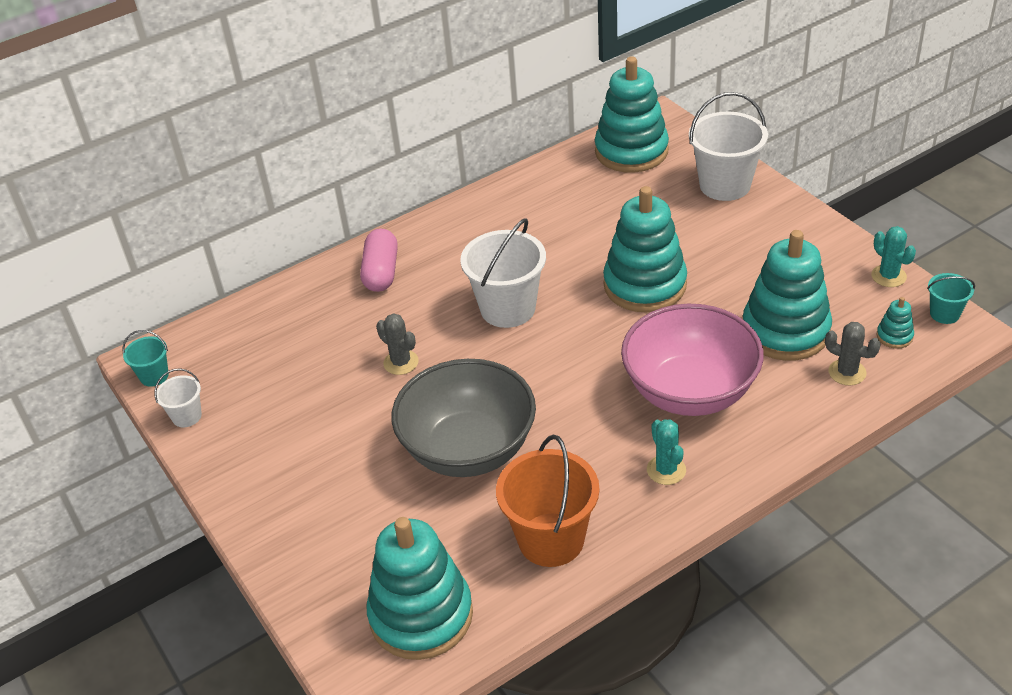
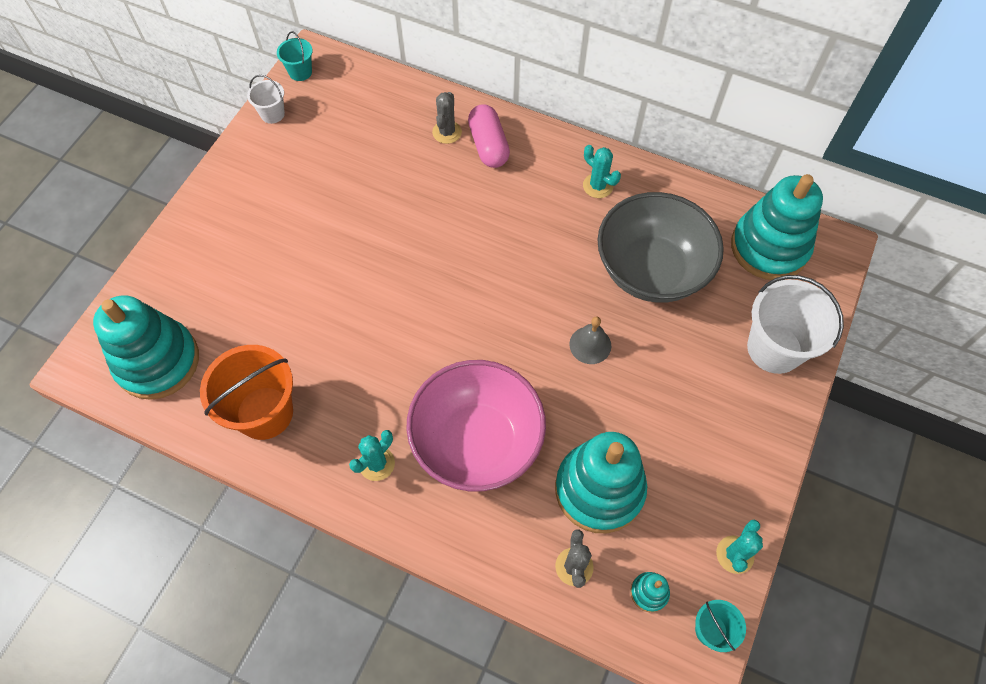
camera: 55 degrees right, 20 degrees up
(381, 272) = (488, 145): pink capsule -> pink capsule turned 75 degrees counterclockwise
(401, 362) = (396, 214): grey cactus -> grey cactus (447, 132)
(468, 449) = (328, 309): grey bowl -> grey bowl (651, 270)
(488, 221) = (598, 186): none -> turquoise cactus
(508, 308) = (498, 255): white bucket -> none
(645, 285) = (590, 345): turquoise stacking toy -> grey bell

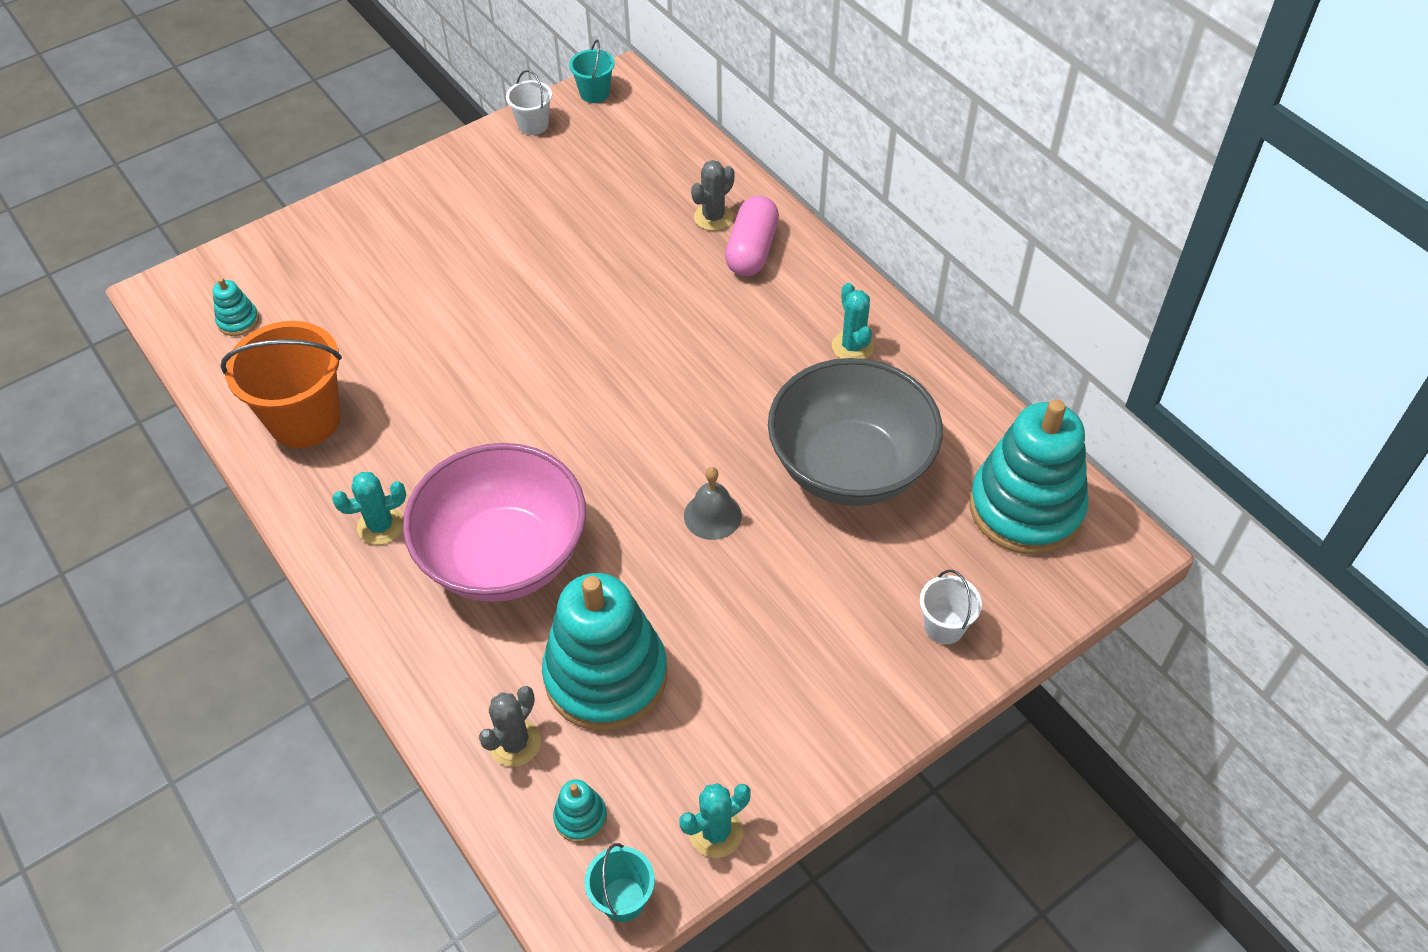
camera: 30 degrees right, 10 degrees down
(158, 361) = (238, 321): turquoise stacking toy -> turquoise stacking toy, size x0.40
(774, 348) = (944, 626): white bucket -> white bucket, size x0.50

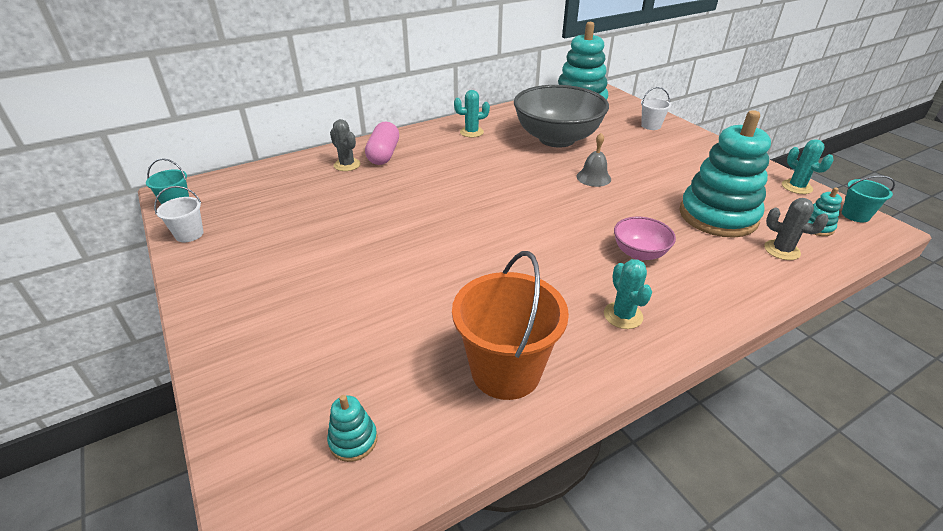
camera: 85 degrees left, 15 degrees down
(504, 556) = (639, 253): pink bowl -> pink bowl, size x0.47
(751, 250) = (383, 154): pink capsule -> pink capsule turned 75 degrees clockwise

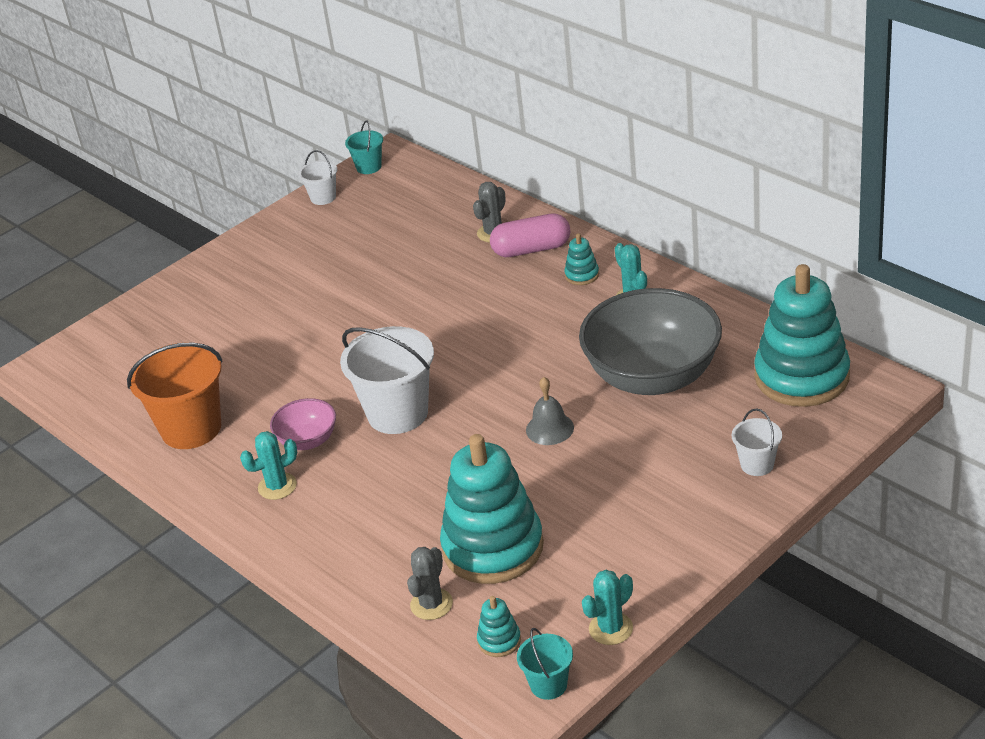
camera: 80 degrees right, 0 degrees up
(353, 440) = (113, 374): turquoise stacking toy -> turquoise stacking toy (582, 275)
(546, 235) = (397, 413): none -> white bucket
(639, 253) = (386, 487): pink bowl -> pink bowl (307, 441)

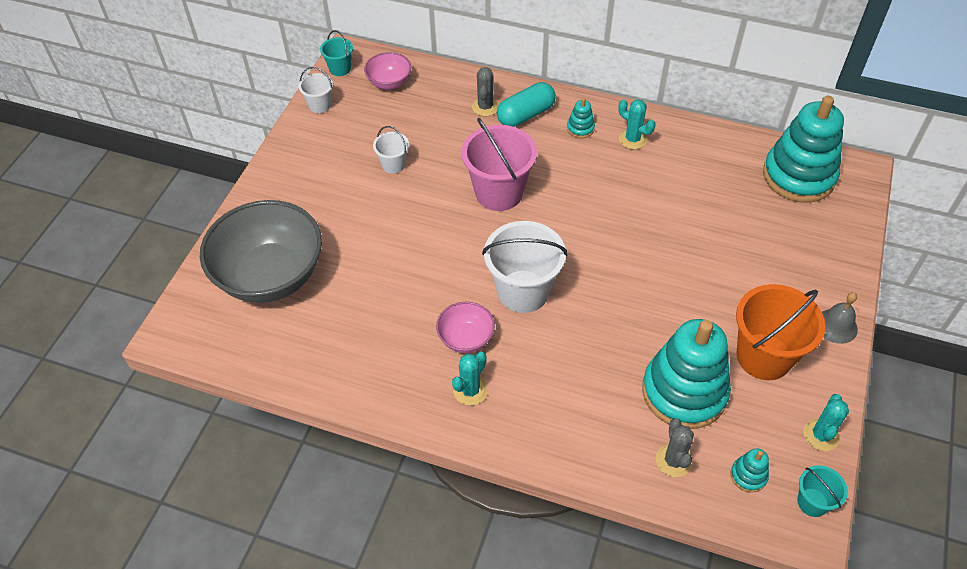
camera: 30 degrees left, 15 degrees up
(191, 429) = (355, 357): orange bucket -> orange bucket (764, 356)
(409, 190) = (389, 83): none -> pink bowl
(444, 317) = (499, 192): none -> pink bucket
(531, 249) = (525, 115): pink capsule -> turquoise capsule
(549, 428) = (651, 271): grey bell -> grey bell (836, 326)
(653, 377) = (695, 204): grey bowl -> grey bowl (270, 276)
(757, 464) = (821, 259): white bucket -> white bucket (393, 164)

